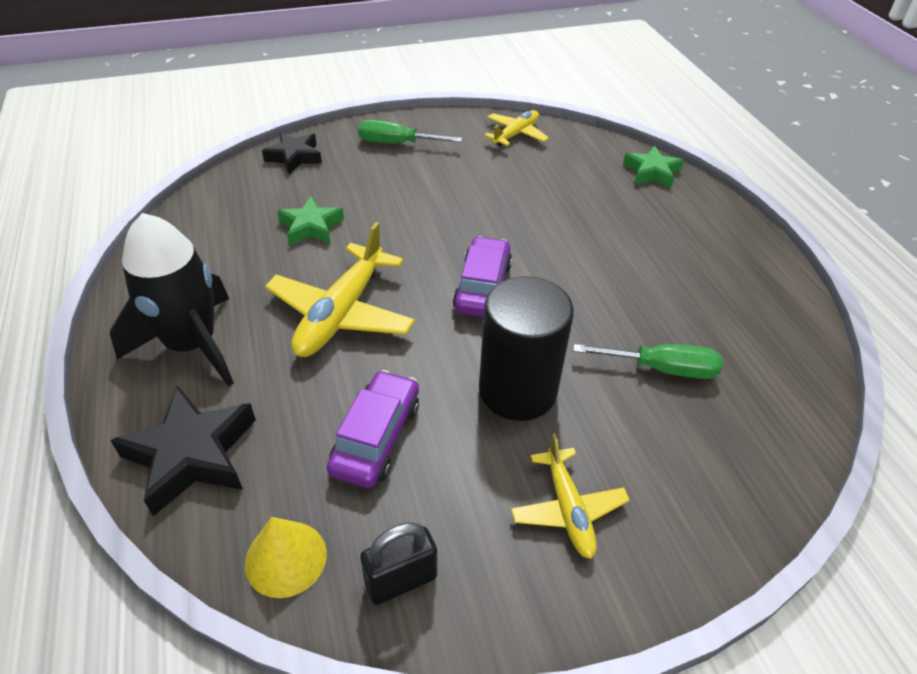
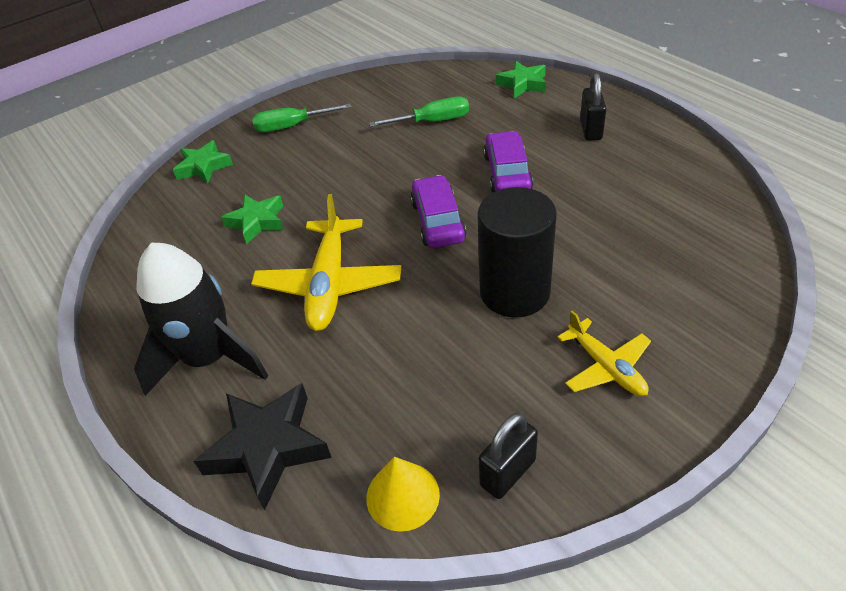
camera: 15 degrees left, 0 degrees up
(294, 157) = (204, 167): black star -> green star
(376, 437) = (421, 372): purple car -> purple car (507, 173)
(516, 134) = (392, 87): yellow plane -> none
(661, 369) = (617, 235): green screwdriver -> green screwdriver (432, 122)
(697, 245) = (590, 130): none -> black padlock

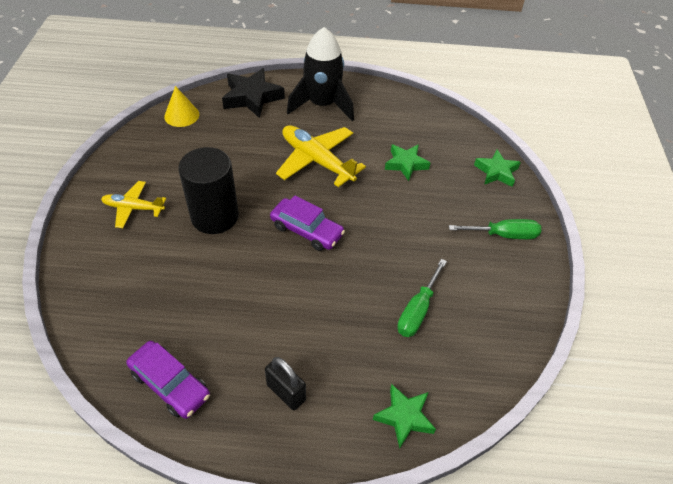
camera: 125 degrees right, 5 degrees up
(292, 126) = (503, 235): green screwdriver -> green screwdriver turned 60 degrees clockwise
(507, 173) = (305, 297): purple car -> purple car (170, 384)
(508, 473) = (146, 144): black padlock -> none

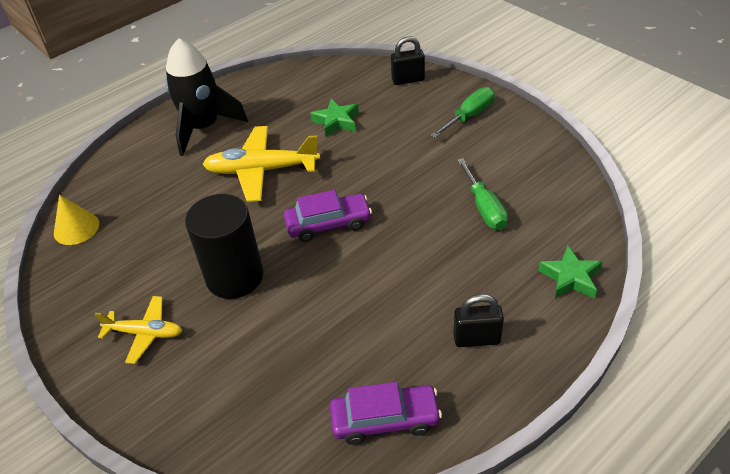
camera: 40 degrees left, 5 degrees down
(133, 208) = (145, 333): yellow plane -> yellow plane turned 135 degrees counterclockwise
(252, 97) = (128, 166): black star -> none
(496, 172) = (408, 80): green star -> black padlock

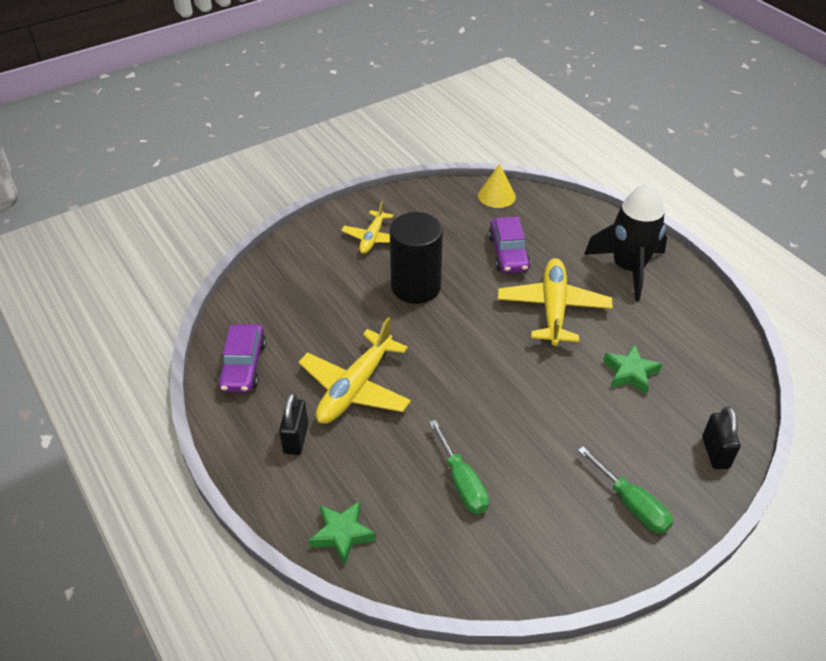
camera: 95 degrees right, 0 degrees up
(328, 224) = (466, 351): purple car -> purple car (508, 253)
(395, 302) = (355, 388): none -> yellow plane
(484, 207) = (462, 482): green screwdriver -> green screwdriver turned 105 degrees counterclockwise

